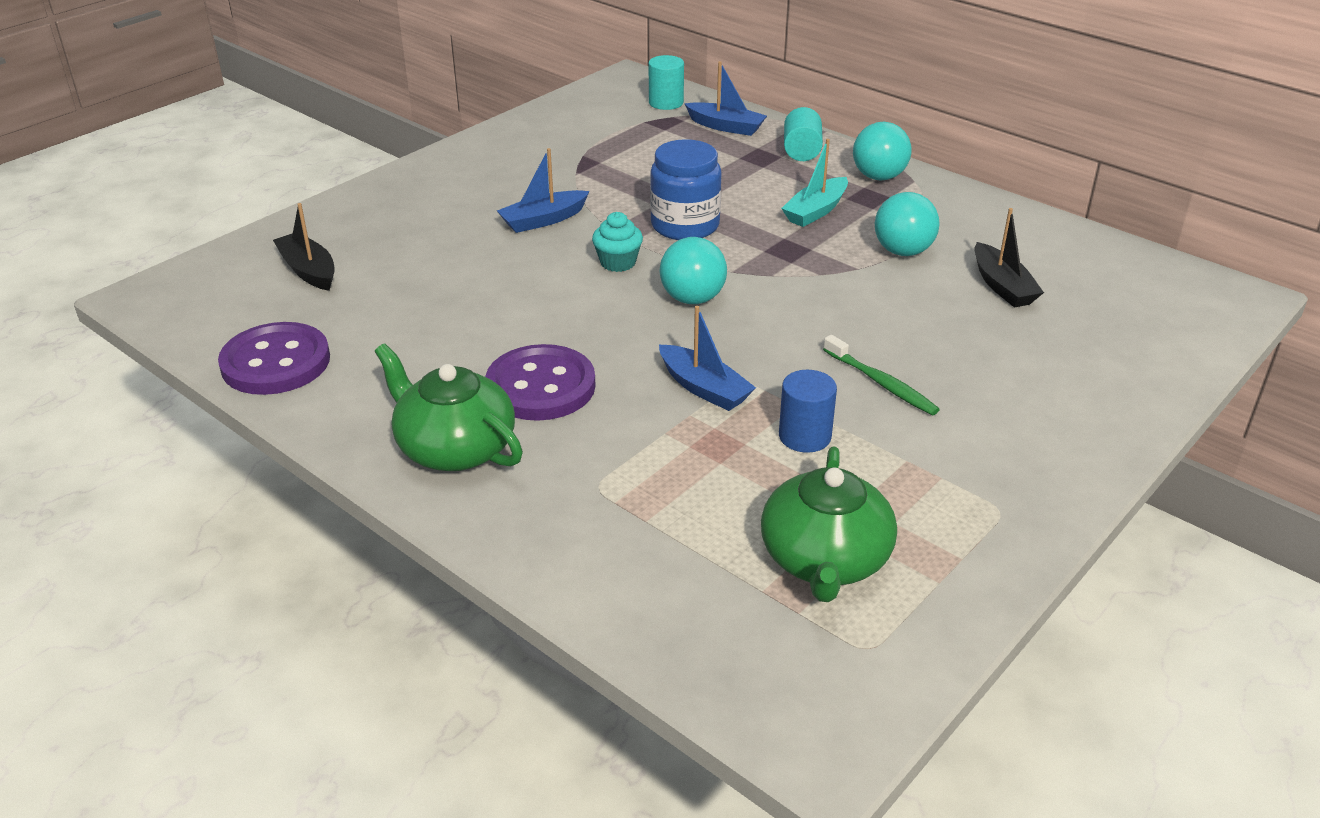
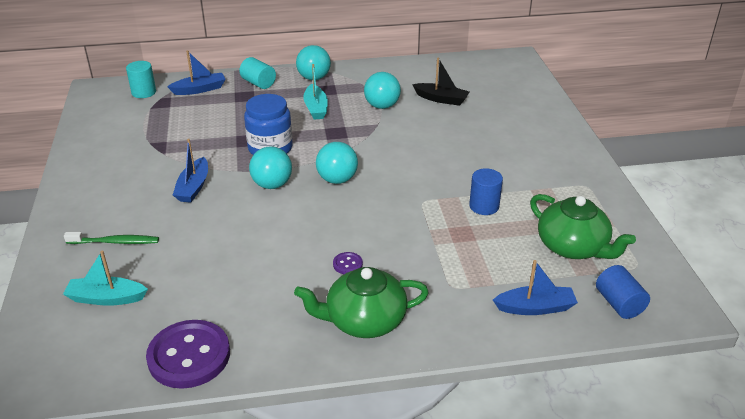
camera: 50 degrees left, 0 degrees up
(308, 270) = (106, 298): black boat -> turquoise boat
(541, 386) = (347, 264): purple button -> purple button, size x0.42
(618, 262) = (272, 185): turquoise cupcake -> turquoise ball
(704, 388) = (414, 214): blue boat -> blue boat (535, 308)
(749, 663) = (619, 304): none -> blue cylinder
(881, 383) = (471, 166): green toothbrush -> green toothbrush (115, 242)

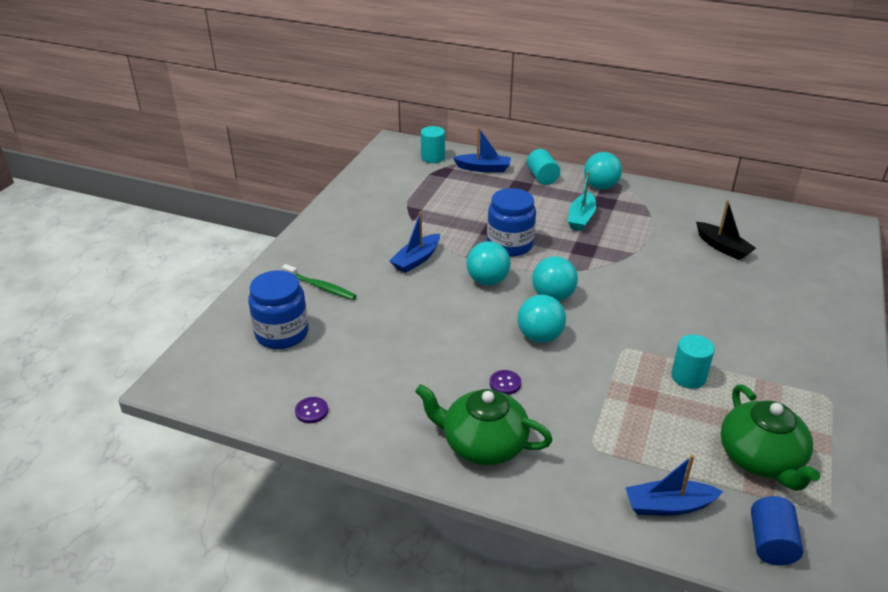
camera: 30 degrees right, 0 degrees up
(106, 298) = (282, 333): turquoise boat -> blue jar
(189, 356) = (311, 411): purple button -> purple button, size x0.42
(382, 106) = (651, 235): turquoise ball -> turquoise ball (540, 336)
(484, 206) = (688, 377): blue cylinder -> turquoise cylinder
(535, 308) = (668, 506): blue boat -> blue boat turned 150 degrees clockwise

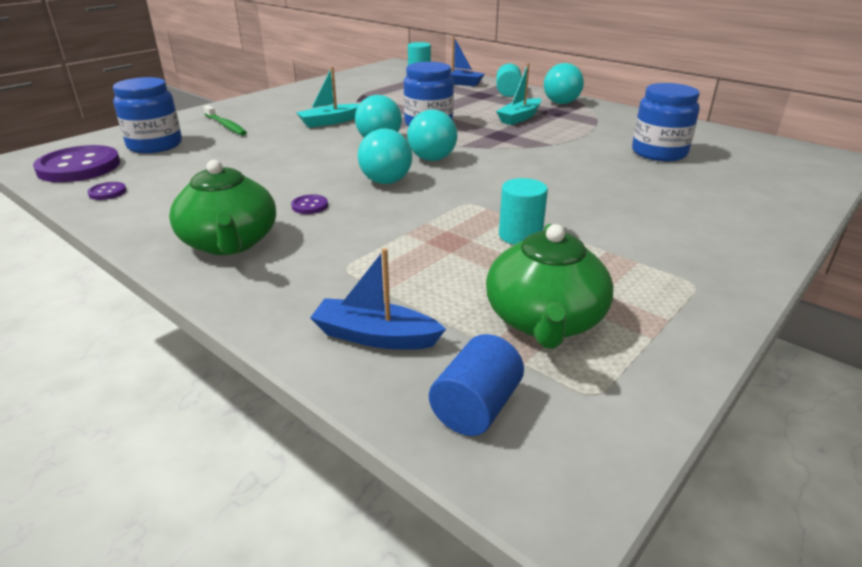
camera: 20 degrees right, 5 degrees down
(243, 383) = (79, 167): none -> purple button
(416, 260) = (329, 122): blue boat -> turquoise boat
(483, 444) = (230, 243): green teapot -> green teapot turned 150 degrees counterclockwise
(722, 247) = (659, 153): black boat -> blue jar

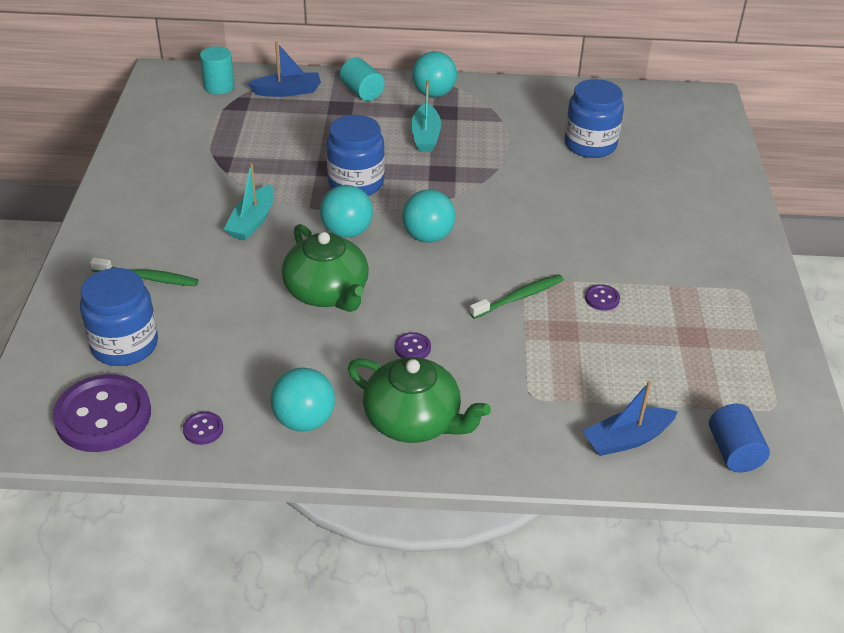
camera: 40 degrees left, 10 degrees up
(386, 181) = (430, 286): turquoise ball -> turquoise ball (304, 420)
(445, 209) = (519, 297): none -> green toothbrush
(520, 235) = (602, 299): turquoise cylinder -> purple button
(544, 321) = (699, 369): green teapot -> green teapot (327, 292)

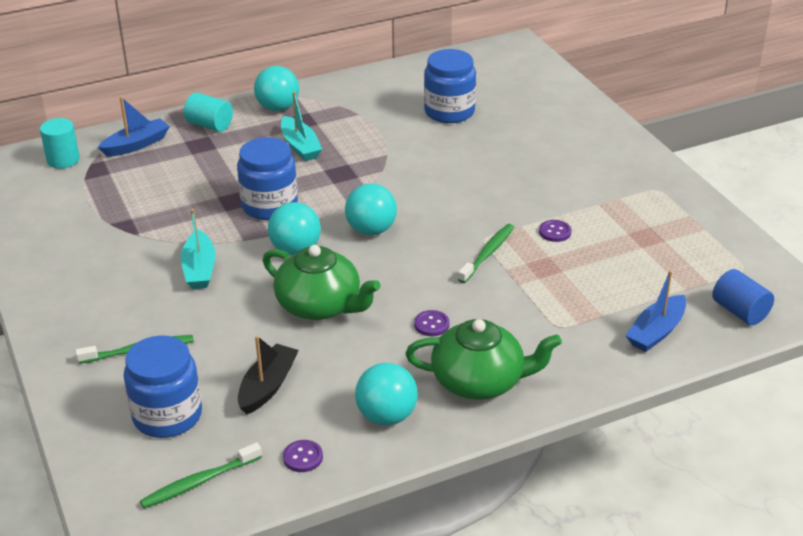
camera: 25 degrees left, 5 degrees down
(103, 416) = (199, 482): purple button -> green toothbrush
(225, 351) = (268, 386): none -> black boat

